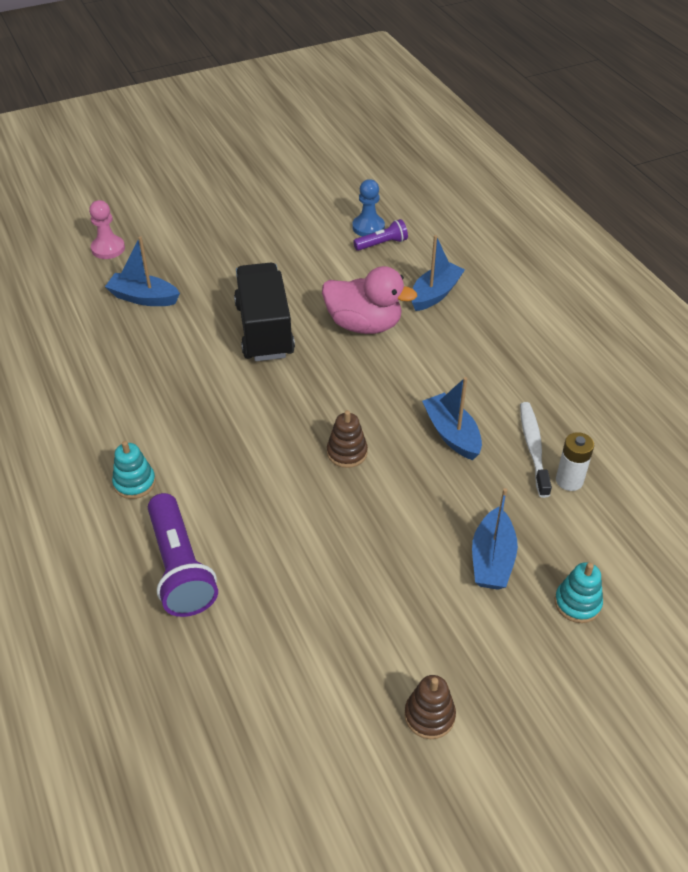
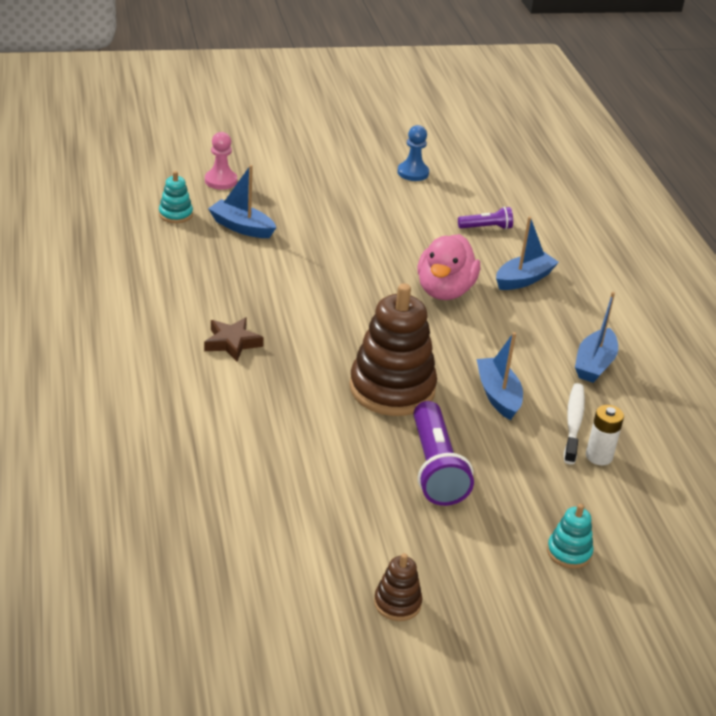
camera: 10 degrees right, 10 degrees down
(134, 483) = (188, 370): turquoise stacking toy -> turquoise stacking toy (175, 214)
(171, 437) = (232, 343): none -> brown star
(180, 568) = (208, 443): purple flashlight -> purple flashlight (435, 468)
(264, 330) = (347, 276): black truck -> none
(347, 452) = (392, 389): brown stacking toy -> brown stacking toy, size x2.18
(364, 325) = (444, 291): pink duck -> pink duck turned 75 degrees clockwise
(368, 227) = (477, 211): blue pawn -> blue pawn (413, 173)
(492, 559) = (500, 501): blue boat -> blue boat (594, 364)

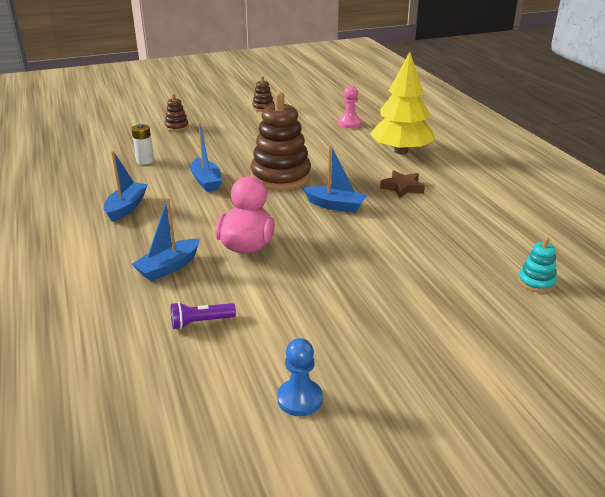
camera: 175 degrees right, 5 degrees down
(190, 416) = (401, 151): none -> yellow tree
(221, 181) = (530, 335): pink pawn -> pink pawn (349, 123)
(241, 227) = (462, 278): blue boat -> blue boat (335, 206)
(435, 468) = (248, 146): purple flashlight -> none
(569, 552) = (177, 127): turquoise stacking toy -> brown stacking toy
(573, 423) = (156, 174): white toothbrush -> none

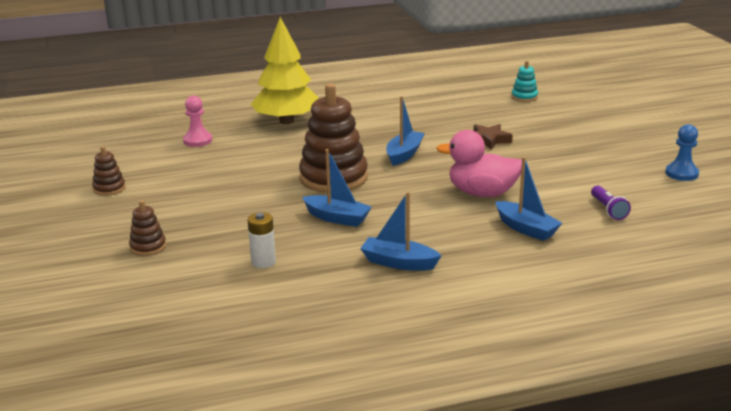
camera: 85 degrees left, 5 degrees down
(206, 181) = (337, 218): blue boat -> blue boat turned 45 degrees clockwise
(402, 188) = (370, 126): brown star -> brown star (489, 140)

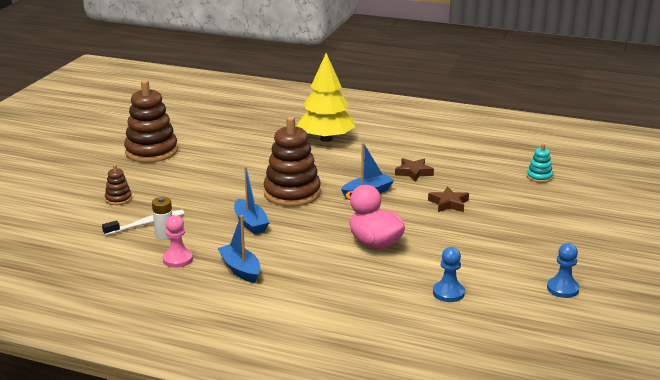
camera: 35 degrees right, 0 degrees up
(109, 188) = (151, 151): brown stacking toy -> brown stacking toy, size x2.18
(197, 140) = (248, 135): pink pawn -> pink pawn (178, 259)
(224, 259) = (146, 224): none -> white toothbrush
(417, 125) = (413, 172): none -> brown star
(526, 229) = (362, 281): blue boat -> none
(608, 210) = (448, 293): purple flashlight -> blue pawn

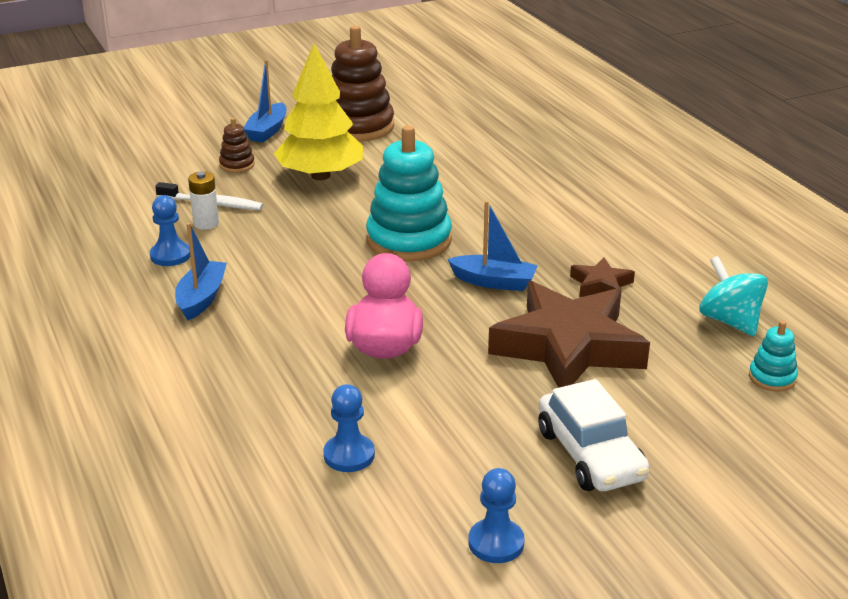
camera: 45 degrees right, 5 degrees up
(178, 259) = (170, 255): pink pawn -> blue pawn
(250, 223) = (304, 253): blue boat -> blue boat (267, 131)
(292, 193) = (409, 240): brown stacking toy -> turquoise stacking toy
(326, 139) = (572, 192): yellow tree -> yellow tree (320, 176)
(448, 203) = (568, 347): brown star -> brown star, size x2.26
(487, 163) = (729, 321): none -> turquoise spinning top
(533, 239) = (590, 455): none -> white car

